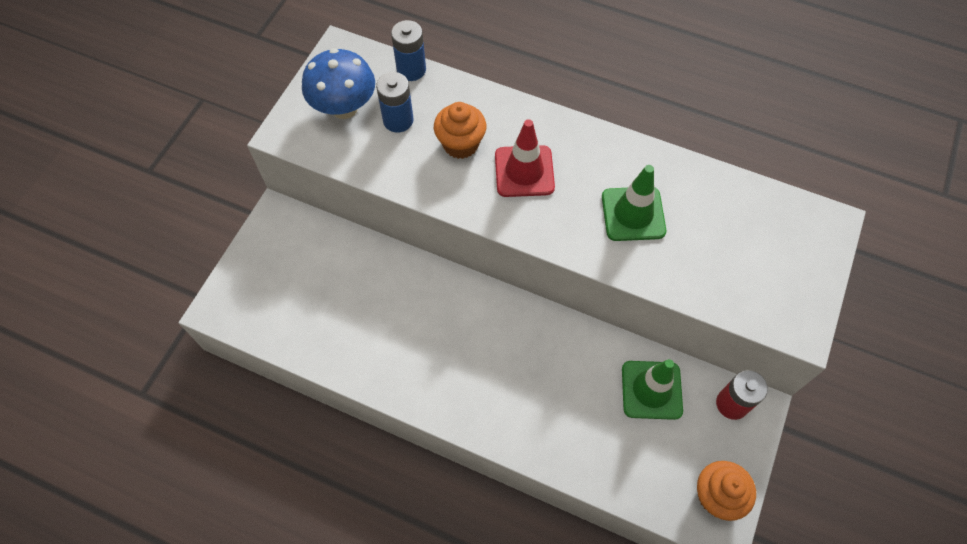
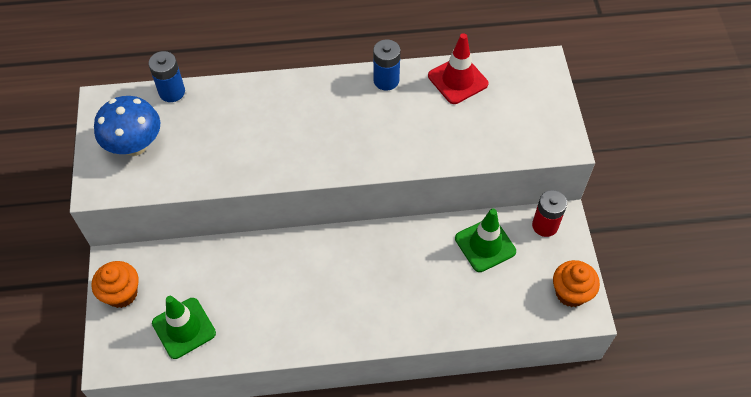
camera: 30 degrees left, 5 degrees down
(398, 120) = (186, 135): blue battery -> blue battery (386, 80)
(460, 144) = (247, 130): orange cupcake -> orange cupcake (122, 293)
(524, 171) = (309, 128): red traffic cone -> red traffic cone (457, 80)
(633, 214) = (407, 121): green traffic cone -> green traffic cone (184, 328)

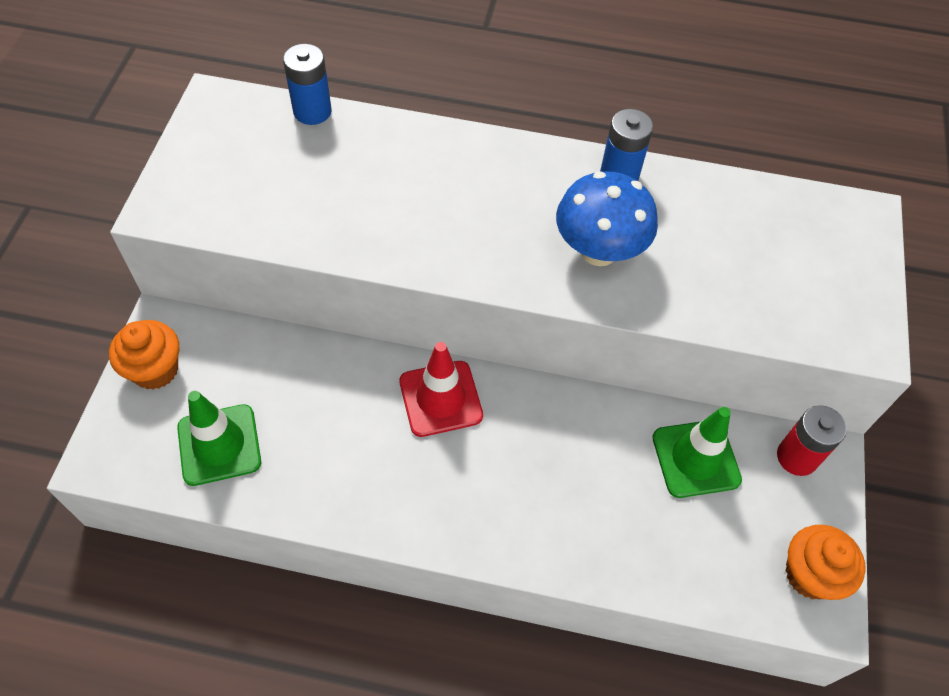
camera: 15 degrees right, 0 degrees up
(135, 145) = (234, 168): blue mushroom -> blue mushroom (598, 251)
(457, 80) = (726, 203): red traffic cone -> red traffic cone (440, 398)

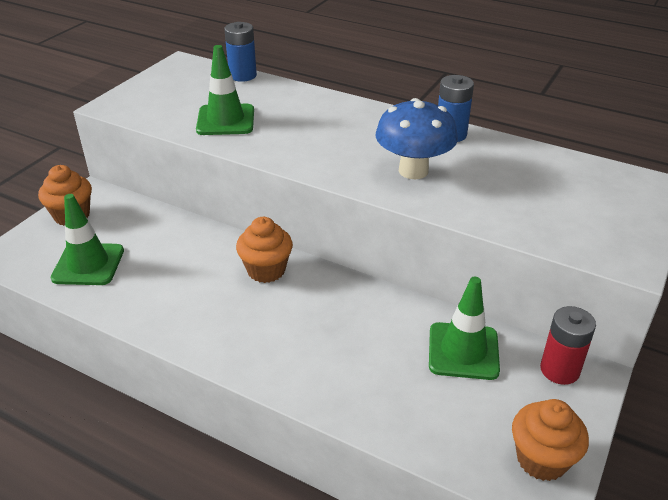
camera: 20 degrees right, 20 degrees down
(331, 207) = (225, 120): none -> green traffic cone
(440, 398) = (266, 270): red traffic cone -> orange cupcake

